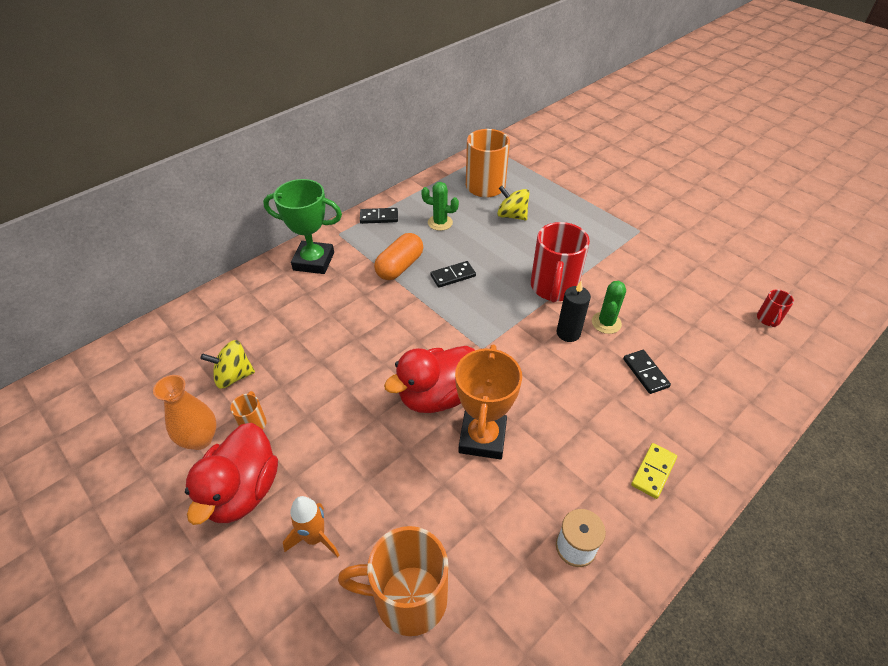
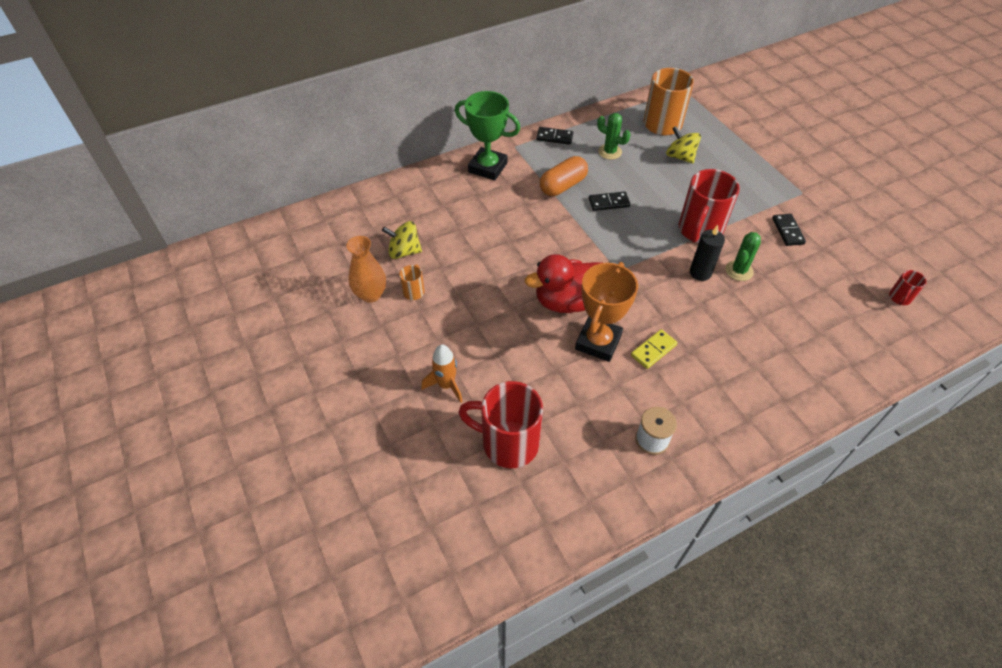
camera: 15 degrees right, 5 degrees up
(242, 491) = (397, 340): red duck -> none
(408, 598) = (508, 443): orange mug -> red mug
(645, 373) = (760, 320): black domino -> black domino (788, 231)
(653, 472) = (738, 400): yellow domino -> yellow domino (653, 350)

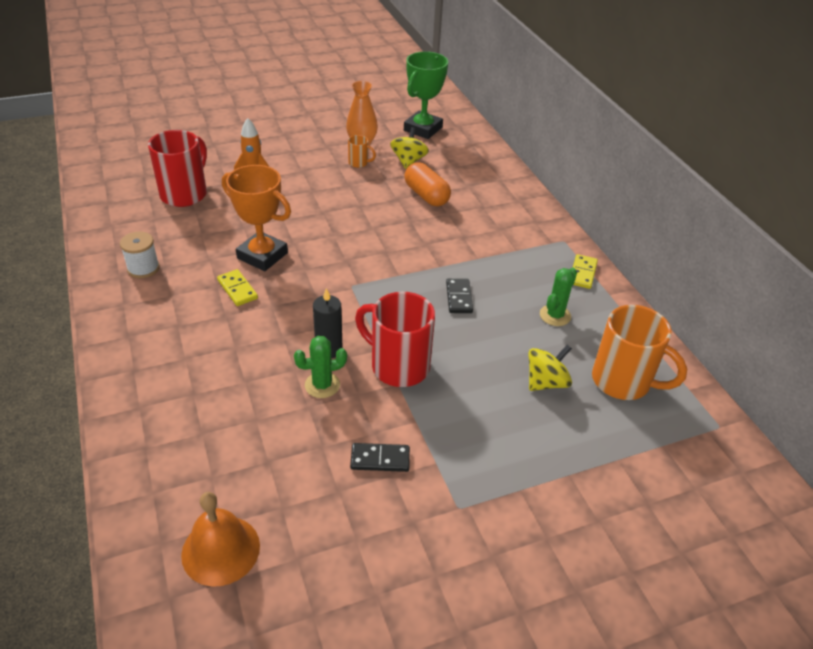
camera: 95 degrees right, 10 degrees down
(488, 167) = (525, 218): green trophy -> green trophy (423, 129)
(554, 137) = (582, 273): black domino -> yellow domino
(563, 186) = (491, 267): orange capsule -> orange capsule (426, 195)
(568, 301) = (319, 245): red duck -> none
(739, 271) = (322, 385): green cactus -> green cactus turned 60 degrees counterclockwise
(899, 298) = (221, 550): red mug -> orange bell

